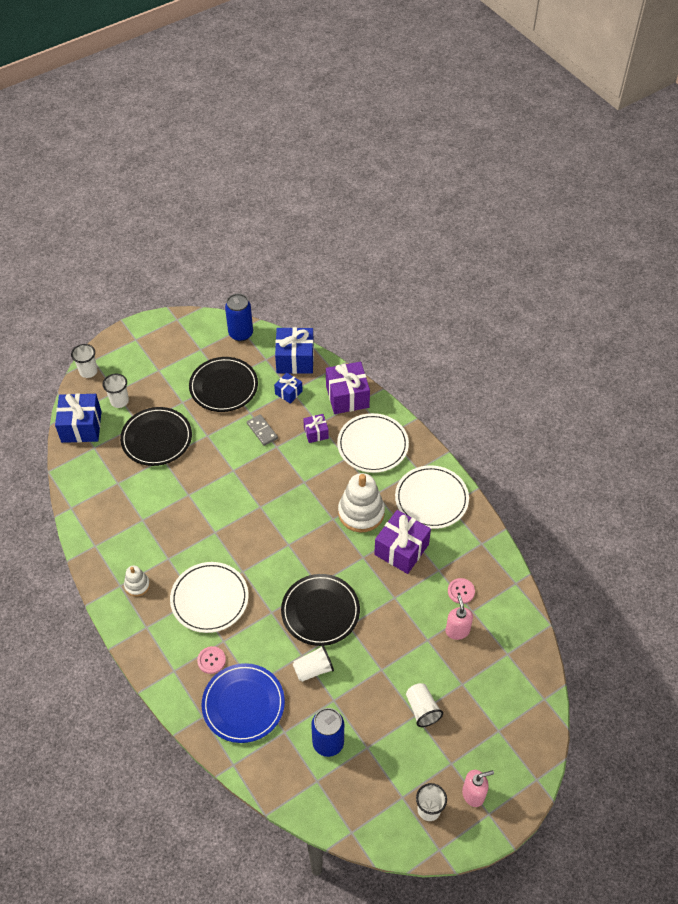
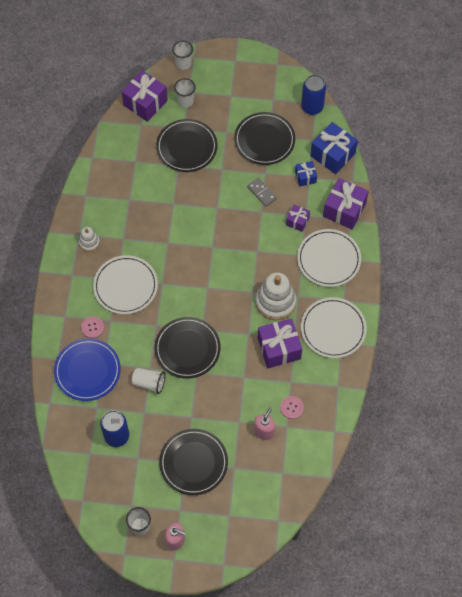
camera: 40 degrees right, 10 degrees up
(81, 426) = (145, 103): blue gift -> purple gift
(262, 431) = (261, 193): grey domino -> grey domino turned 45 degrees counterclockwise
(422, 709) = (193, 463): white cup -> black plate

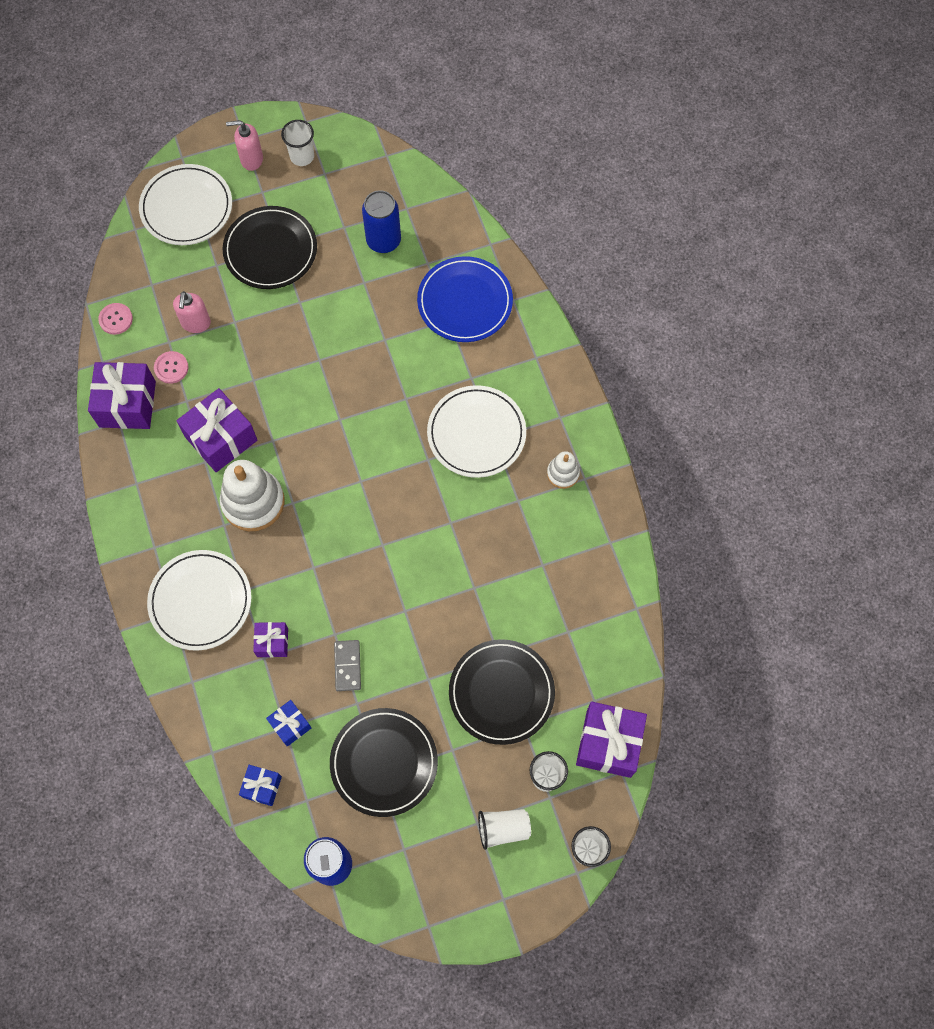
camera: 155 degrees right, 5 degrees up
(92, 327) = (490, 358): pink button -> pink button (116, 319)
(149, 383) = (376, 320): white cup -> white cup (503, 829)
(187, 349) = (347, 385): black plate -> none
(261, 193) = (347, 666): grey domino -> grey domino turned 60 degrees clockwise
(332, 154) = (262, 787): blue gift -> blue gift, size x0.54
(333, 329) = (155, 498): white plate -> white plate (186, 207)
(344, 210) = (207, 694): purple gift -> purple gift (127, 404)

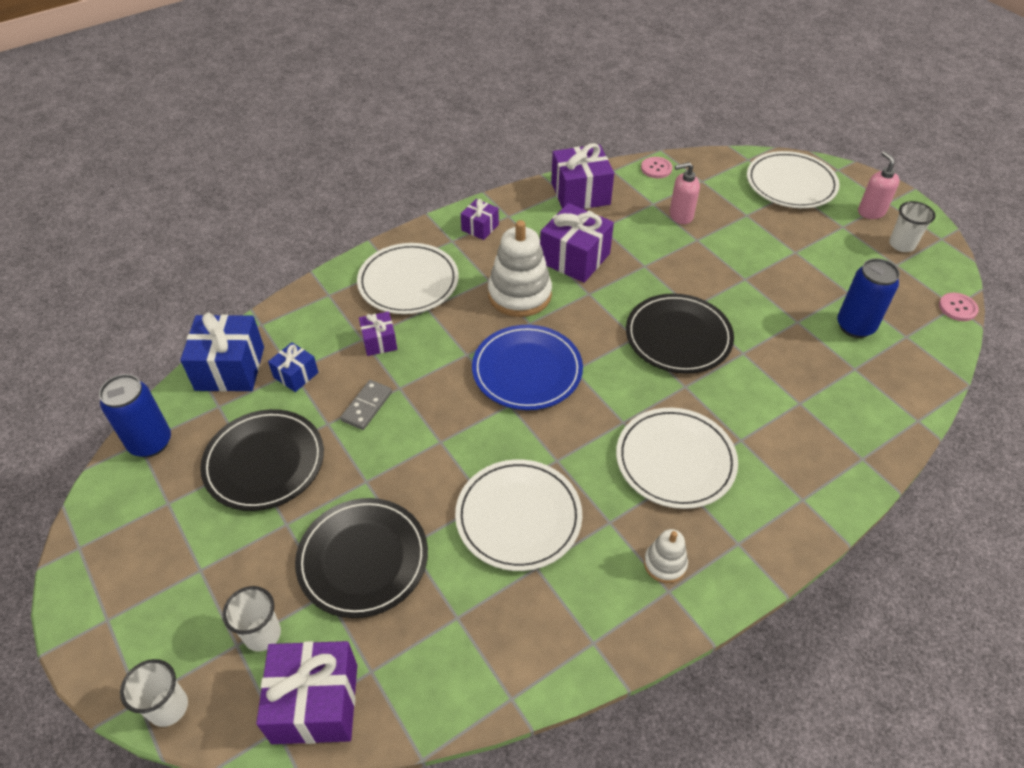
camera: 75 degrees right, 20 degrees down
(144, 515) = (480, 227): none -> purple gift
(171, 368) = (628, 211): pink button -> pink button (957, 308)
(262, 787) = (230, 368): blue gift -> blue gift, size x1.84
(270, 250) = (786, 246): black plate -> black plate (678, 337)
(347, 666) = (367, 406): grey domino -> grey domino turned 45 degrees counterclockwise
(465, 302) = (830, 412): blue plate -> blue plate (527, 370)
(495, 566) = (518, 517): none -> white plate
(503, 829) = (194, 599): white cup -> none

